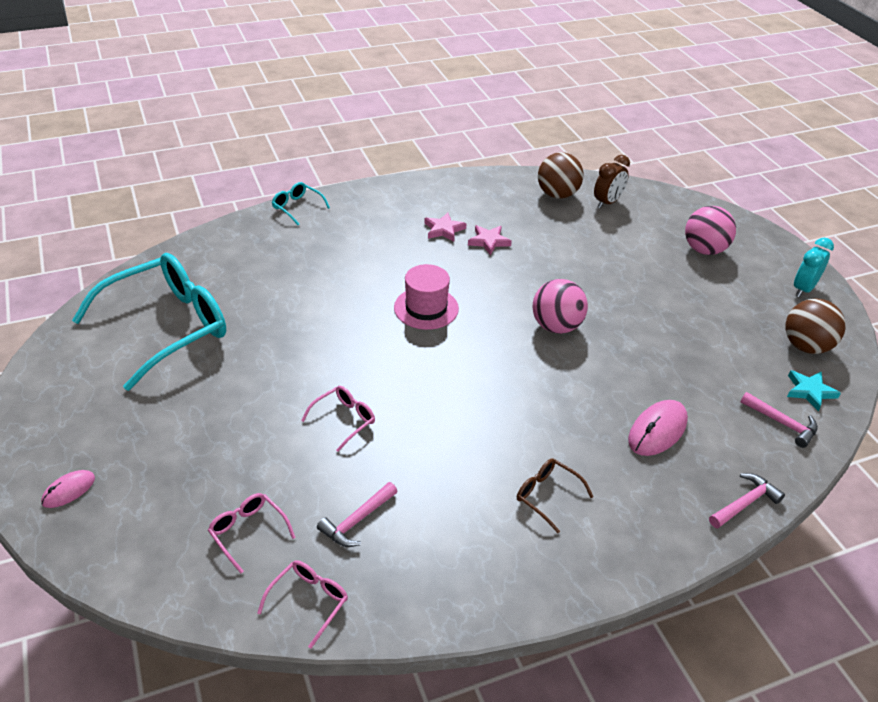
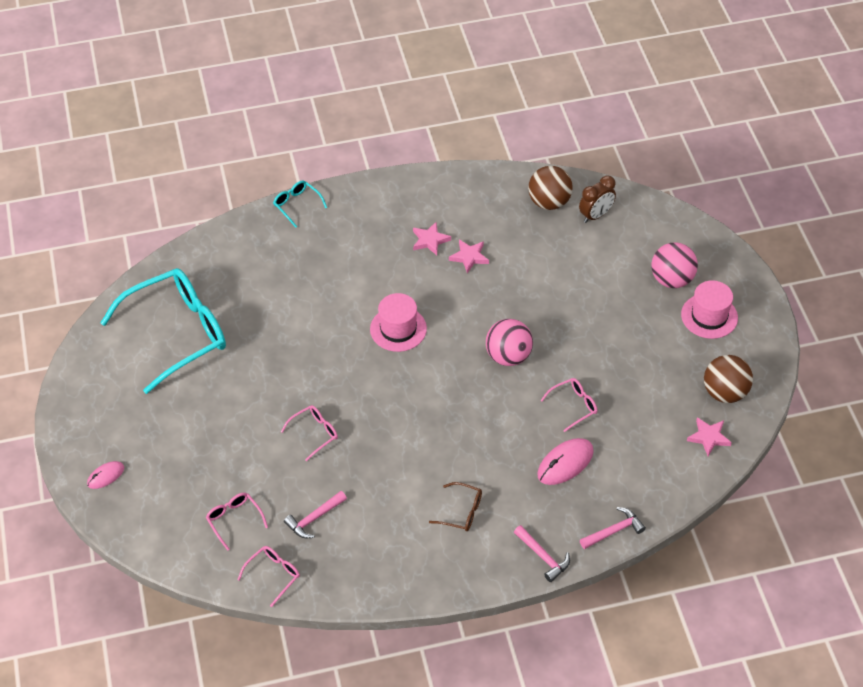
camera: 10 degrees right, 10 degrees up
(547, 496) = (461, 512): brown glasses -> brown glasses turned 150 degrees clockwise
(645, 370) = (573, 406): none -> pink glasses
(756, 278) = (709, 316): none -> pink hat
(782, 423) = (672, 465): pink hammer -> pink hammer (543, 557)
(803, 289) = (749, 331): turquoise clock -> none
(809, 391) = (708, 437): turquoise star -> pink star

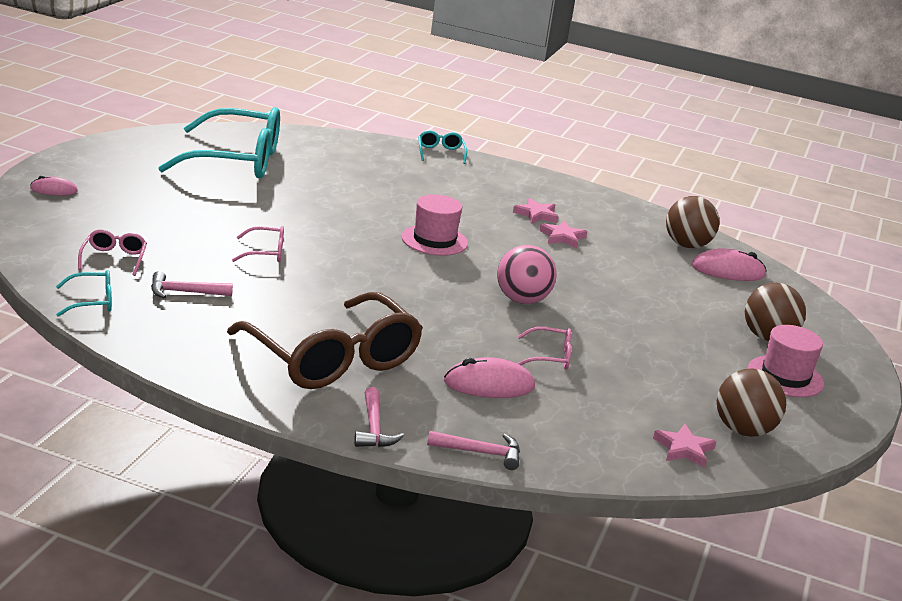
camera: 30 degrees right, 25 degrees down
(273, 575) = (91, 301): pink glasses -> turquoise glasses
(461, 512) = (332, 358): brown glasses -> brown glasses, size x2.42
(595, 215) = (728, 271): brown clock -> pink mouse
(671, 279) = (767, 337): pink ball -> brown ball

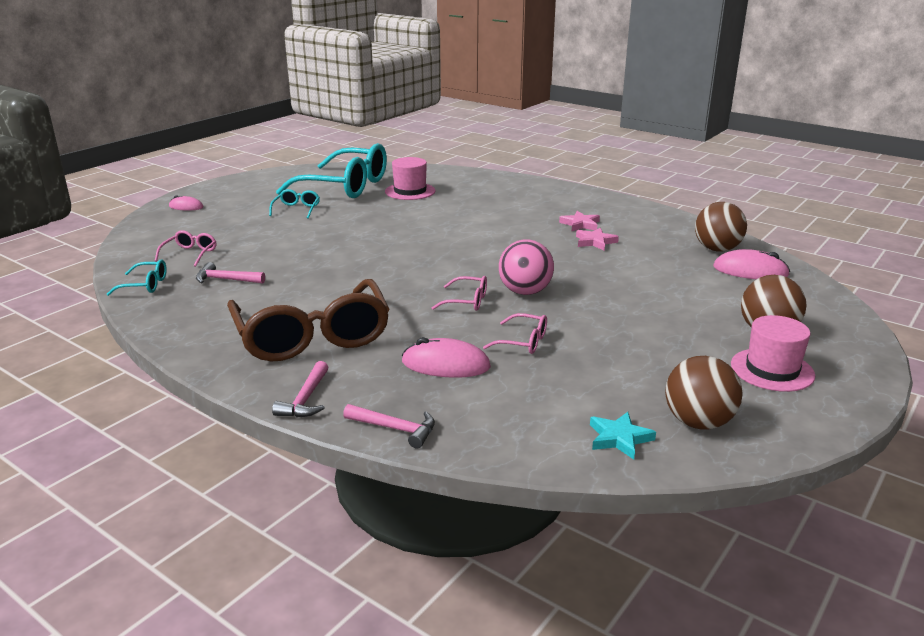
camera: 20 degrees right, 0 degrees up
(265, 252) = (317, 251): pink glasses -> pink glasses (466, 301)
(434, 240) = (473, 243): pink hat -> pink hat (410, 191)
(440, 153) = (521, 180): turquoise glasses -> turquoise glasses (296, 209)
(684, 449) = (619, 438): pink star -> turquoise star

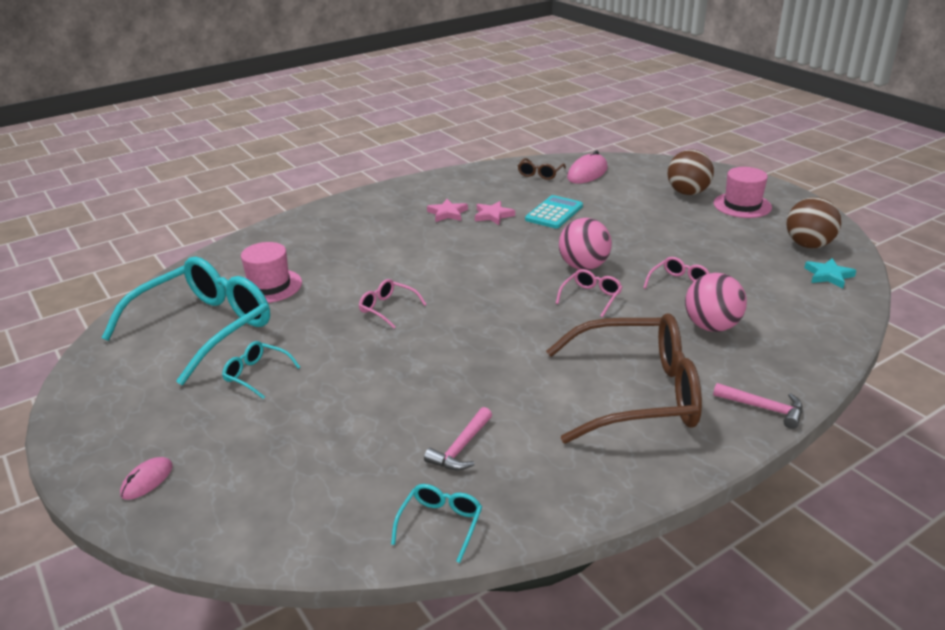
camera: 70 degrees left, 5 degrees up
(190, 254) = (354, 479): pink glasses -> pink glasses (388, 308)
(395, 429) = (816, 366): pink hammer -> none
(446, 364) = (711, 326): pink mouse -> pink ball
(629, 266) = (554, 213): none -> turquoise calculator
(717, 249) = (540, 174): brown ball -> brown glasses

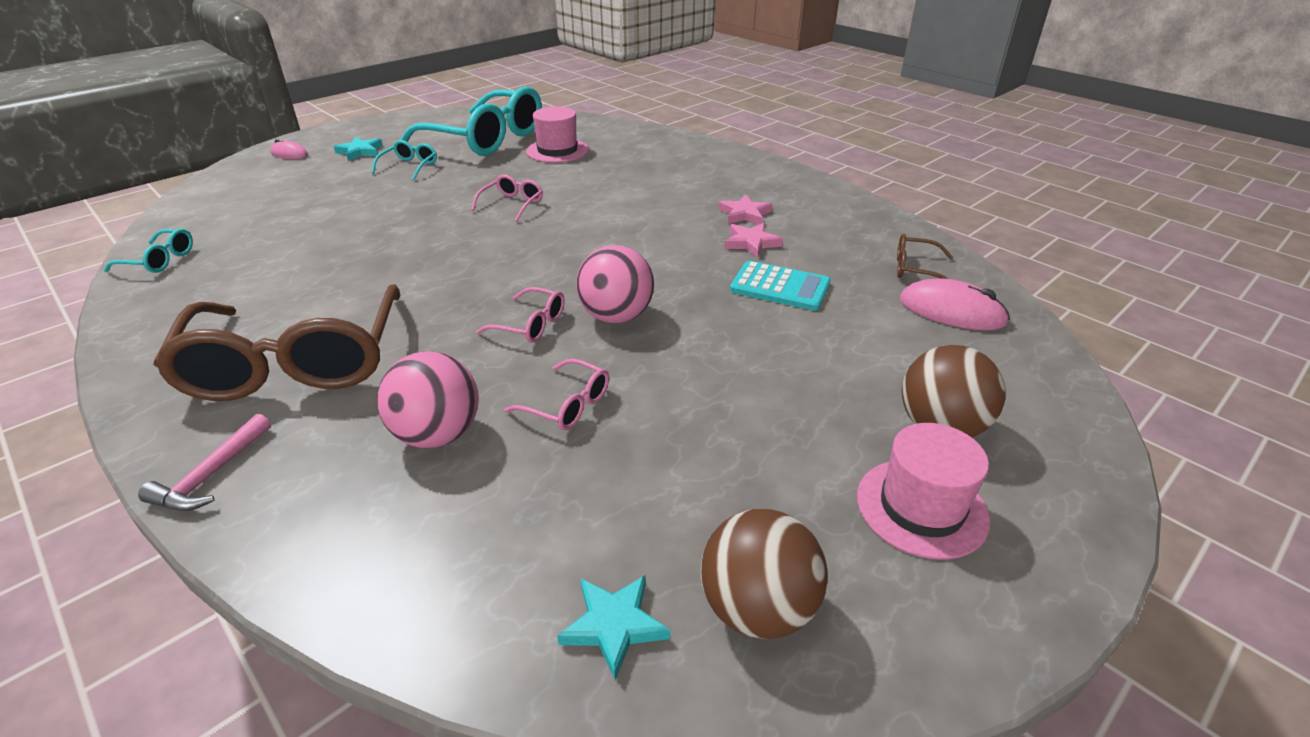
camera: 80 degrees right, 5 degrees up
(182, 417) = (360, 152): none -> turquoise star
(461, 448) = (257, 261): pink hammer -> none

